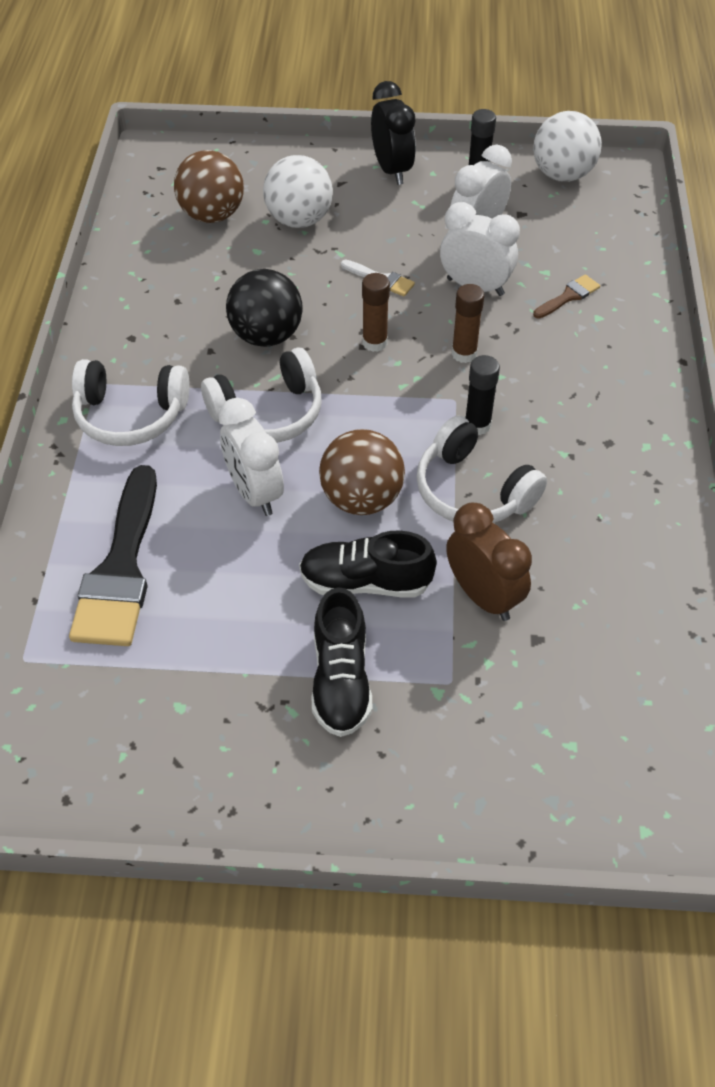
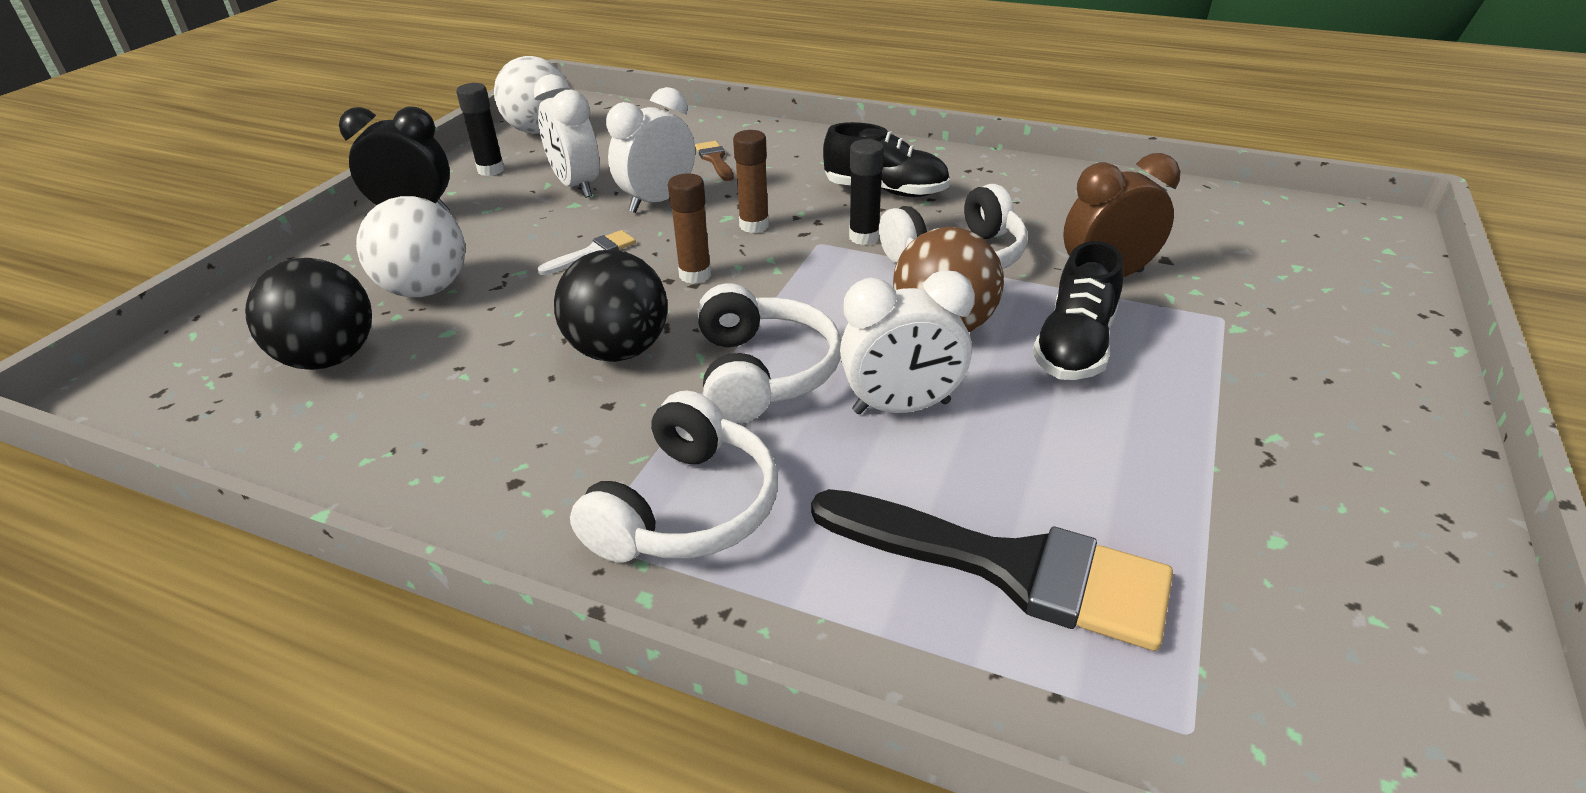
camera: 70 degrees left, 15 degrees down
(212, 215) = (329, 359): brown ball -> black ball
(341, 680) = (1222, 390): black shoe -> black shoe (885, 191)

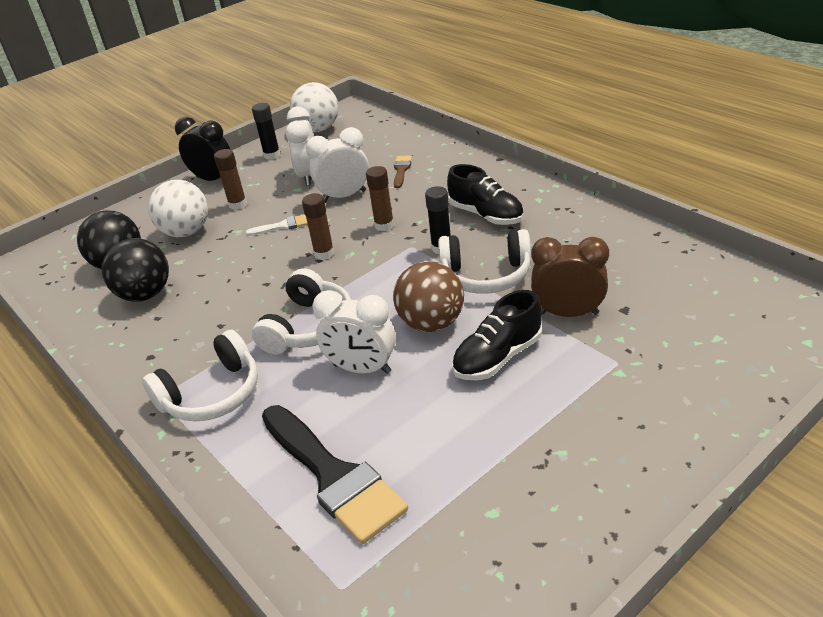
camera: 30 degrees right, 0 degrees up
(488, 238) = (237, 204): none -> brown glue stick
(619, 351) = (249, 294): black ball -> black ball (145, 294)

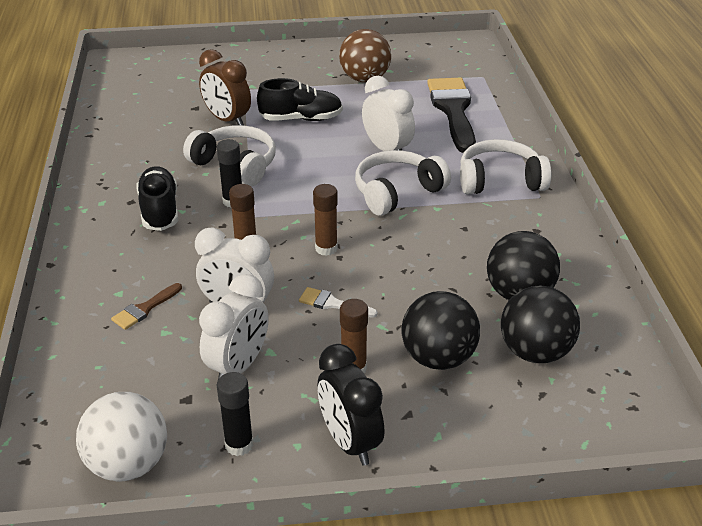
camera: 150 degrees left, 0 degrees up
(186, 232) = (438, 358): white ball -> black ball
(431, 323) = (313, 154): brown ball -> brown ball (365, 79)

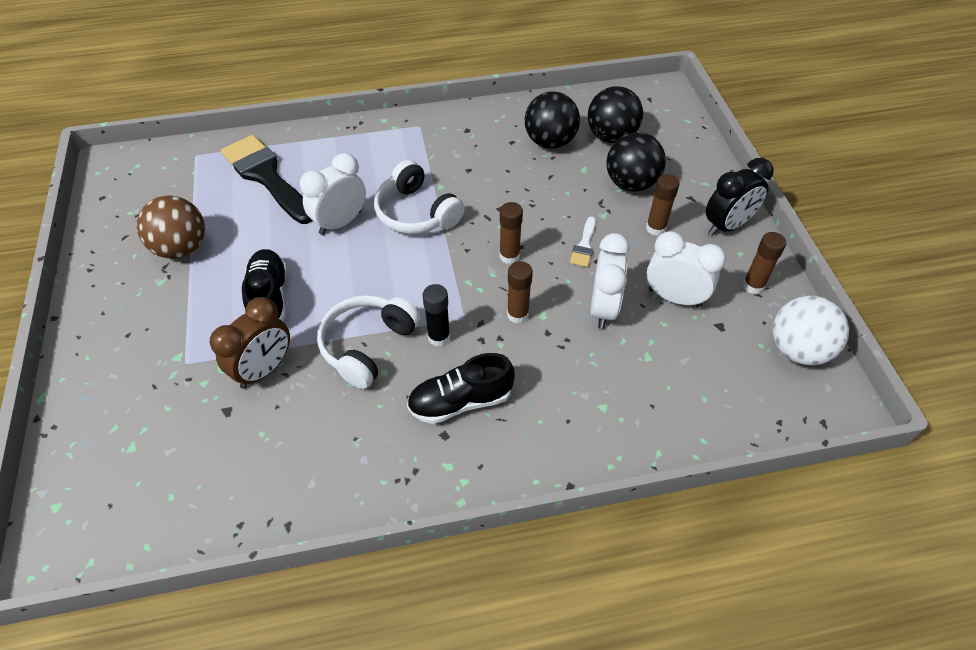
camera: 95 degrees left, 15 degrees up
(144, 309) = (621, 379): brown brush -> none
(239, 445) = (753, 285): black glue stick -> brown glue stick
(453, 110) = (266, 176): black brush -> black brush turned 60 degrees clockwise
(500, 180) = (395, 148): white headphones -> none

